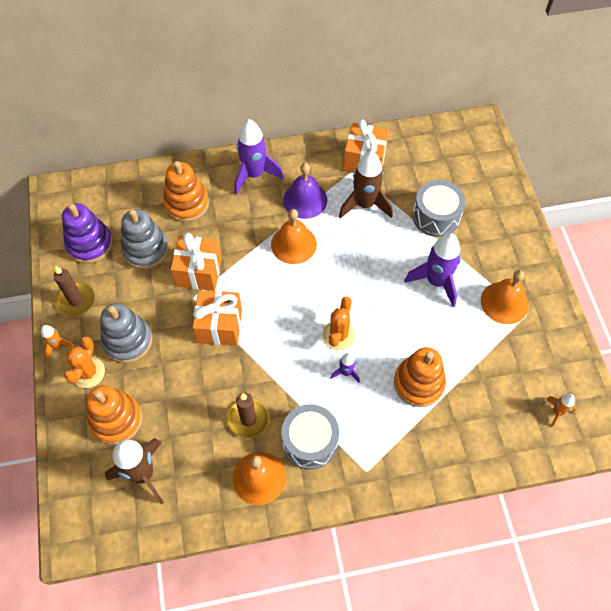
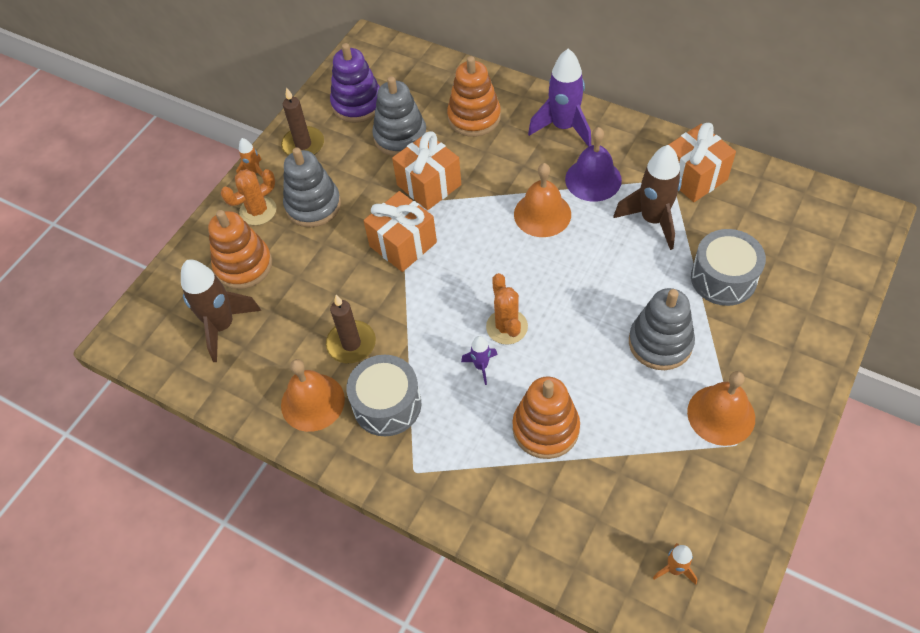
camera: 45 degrees right, 5 degrees down
(338, 335) = (507, 327): orange cactus -> orange cactus turned 75 degrees counterclockwise
(436, 282) = (660, 343): purple rocket -> grey stacking toy

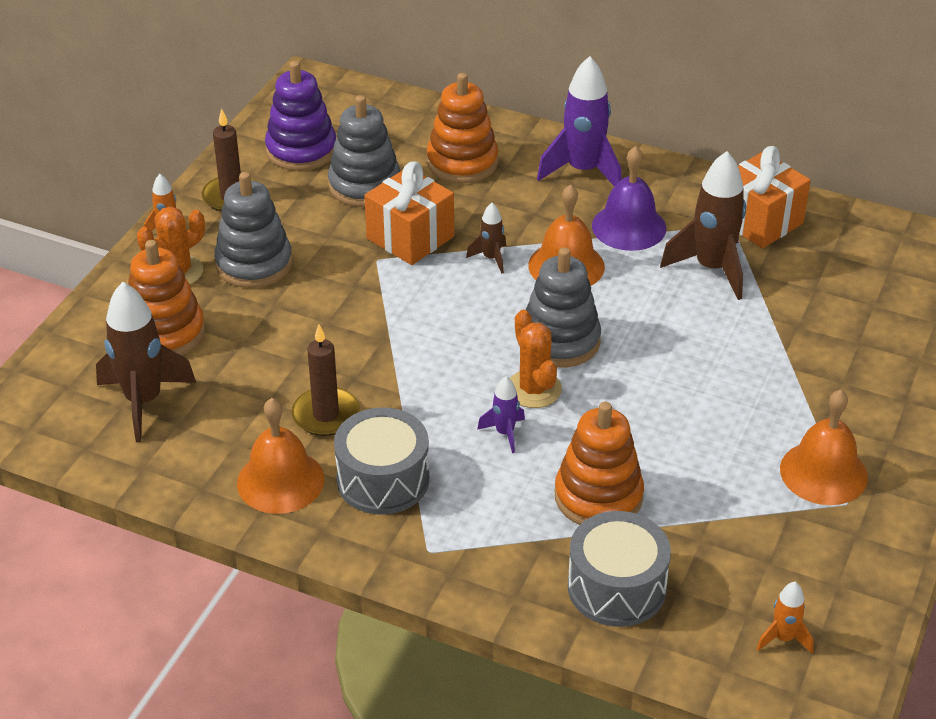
camera: 10 degrees left, 15 degrees down
(403, 244) = (383, 303): orange gift -> none
(487, 205) = (491, 258): none -> brown rocket
(660, 343) = (737, 399): grey stacking toy -> grey stacking toy (560, 341)
(723, 278) = (810, 328): grey drum -> grey drum (616, 587)

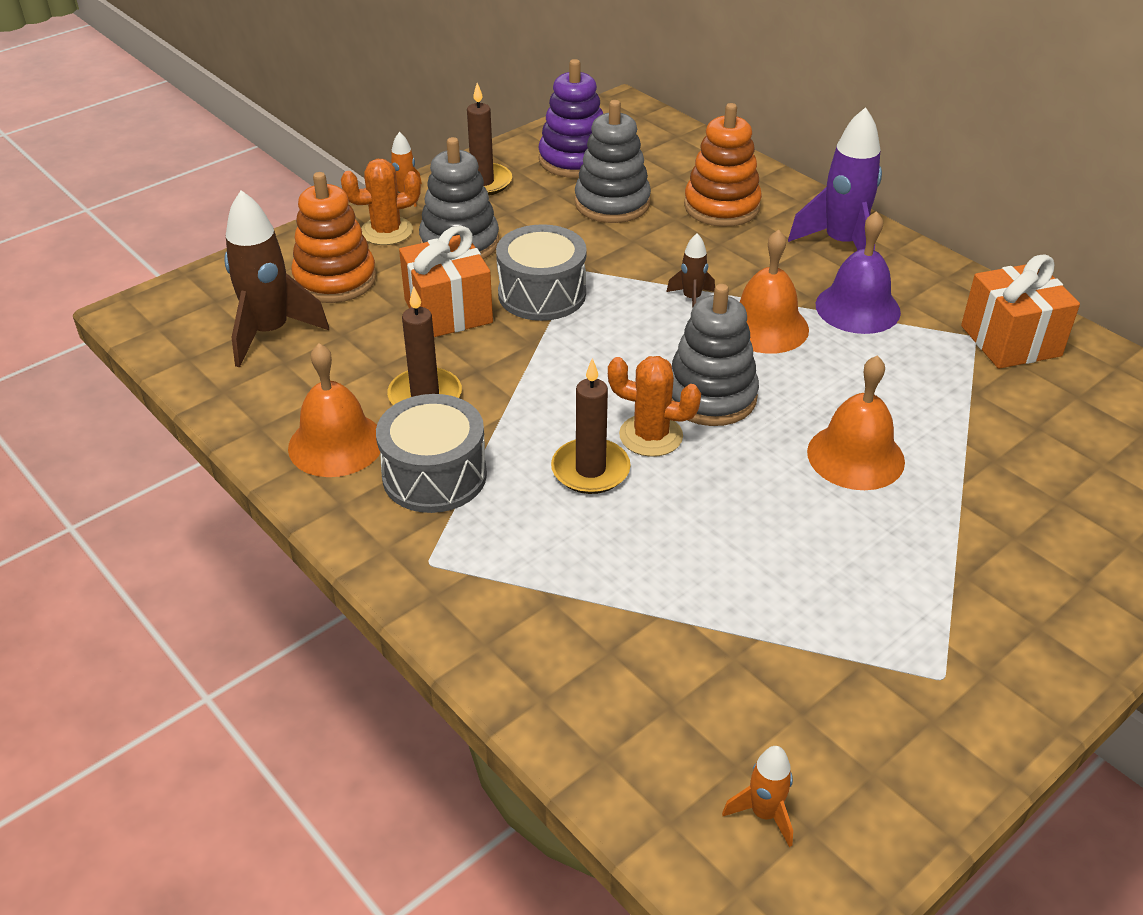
camera: 25 degrees right, 0 degrees up
(410, 237) = (623, 259): orange gift -> orange gift (448, 311)
(505, 433) = (590, 470): purple rocket -> brown candle
(533, 389) = (651, 436): orange cactus -> orange cactus turned 75 degrees counterclockwise
(598, 497) = (647, 569): orange stacking toy -> none
(616, 587) = (602, 676): grey drum -> grey drum (542, 294)
(712, 268) = (926, 373): brown rocket -> none
(823, 472) = (931, 632): orange bell -> orange bell (855, 456)

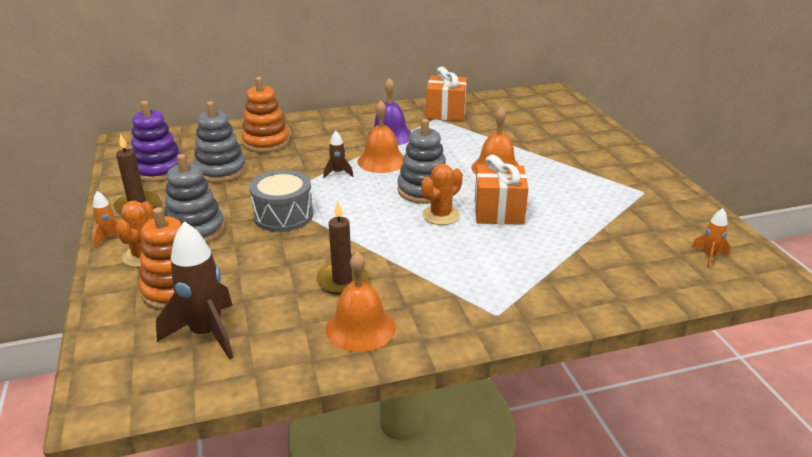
camera: 65 degrees left, 10 degrees down
(434, 475) = (421, 294): grey drum -> none
(448, 311) = (264, 252): orange gift -> orange gift (498, 212)
(590, 470) = (455, 240): brown candle -> none
(841, 244) = (336, 124): purple rocket -> none

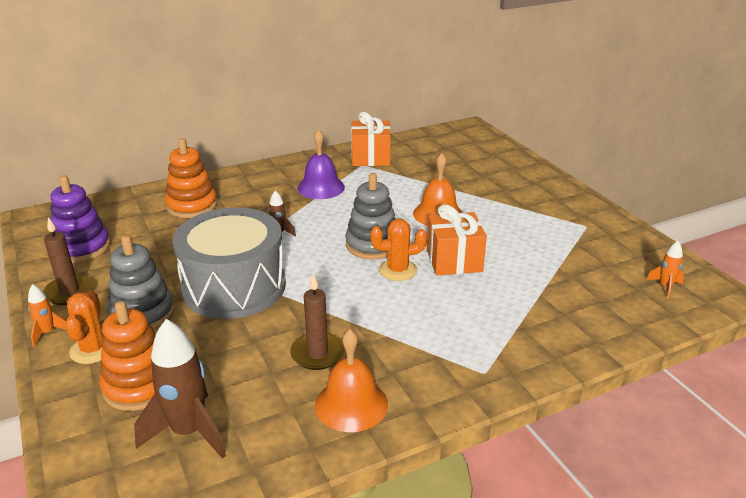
camera: 10 degrees left, 0 degrees up
(220, 170) = (151, 242): grey stacking toy -> none
(283, 215) = (234, 287): grey drum -> grey drum, size x1.63
(381, 161) = (320, 216): orange bell -> none
(441, 215) = (398, 270): orange cactus -> orange cactus turned 45 degrees clockwise

